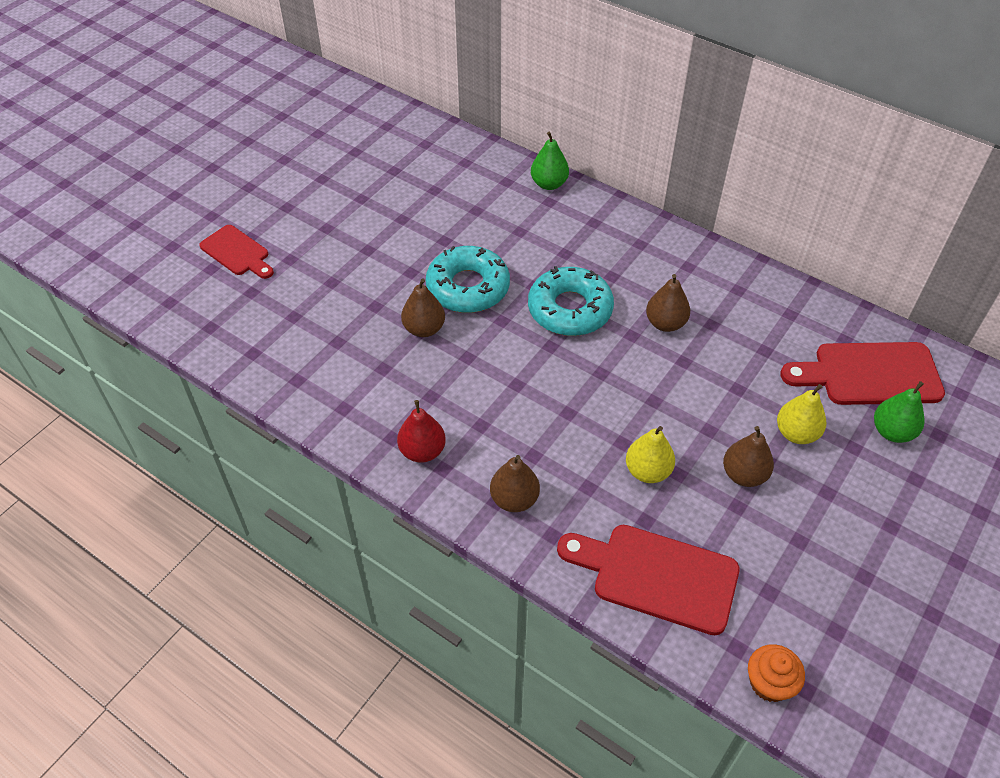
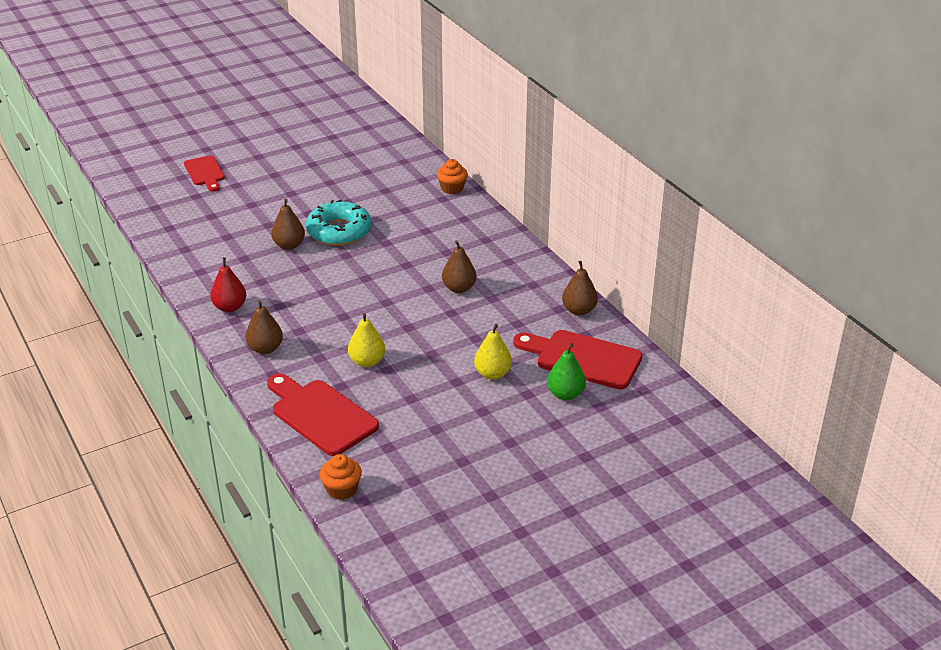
camera: 25 degrees right, 15 degrees down
(549, 184) = (452, 188): green pear -> orange cupcake
(570, 309) = (398, 262): turquoise donut -> none
(744, 475) = (432, 384): brown pear -> brown pear (579, 310)

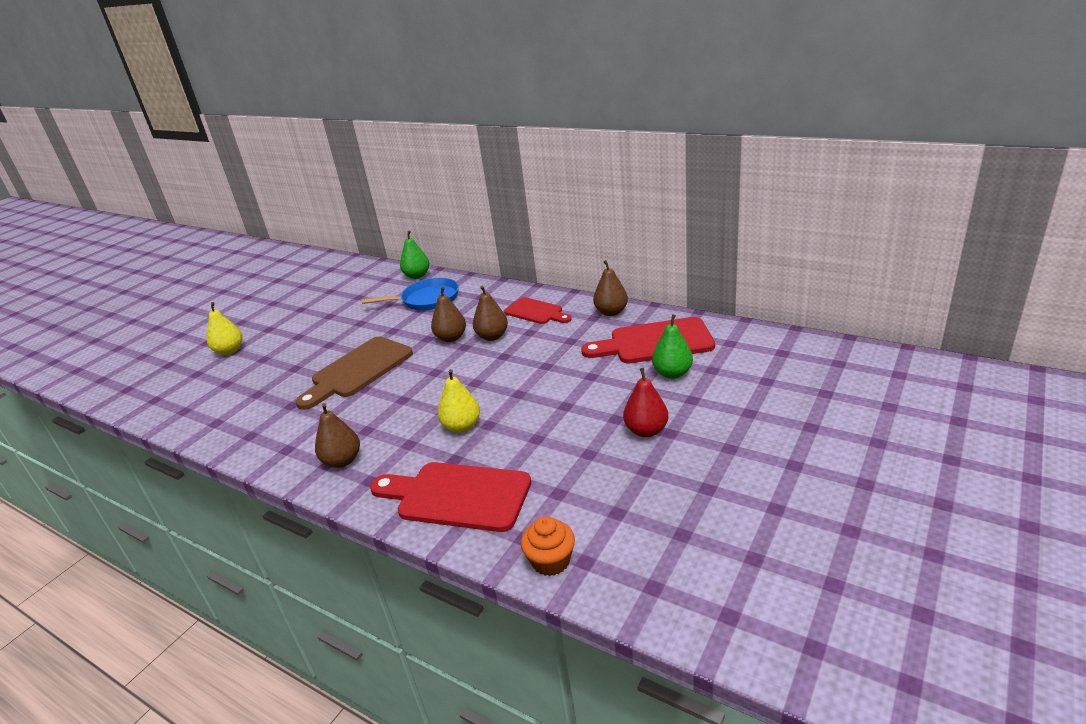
camera: 25 degrees left, 5 degrees down
(205, 173) = (166, 344): red cutting board -> red cutting board (536, 312)
(230, 307) = (273, 440): red pear -> red pear (646, 430)
(289, 245) = (298, 366): brown pear -> brown pear (451, 338)
(331, 271) = (358, 370): none -> brown cutting board
(339, 231) = (340, 338): turquoise donut -> none
(439, 221) = (427, 299): none -> blue pan
(452, 188) = (417, 276): orange cupcake -> green pear
(492, 374) = (591, 385): yellow pear -> yellow pear (230, 351)

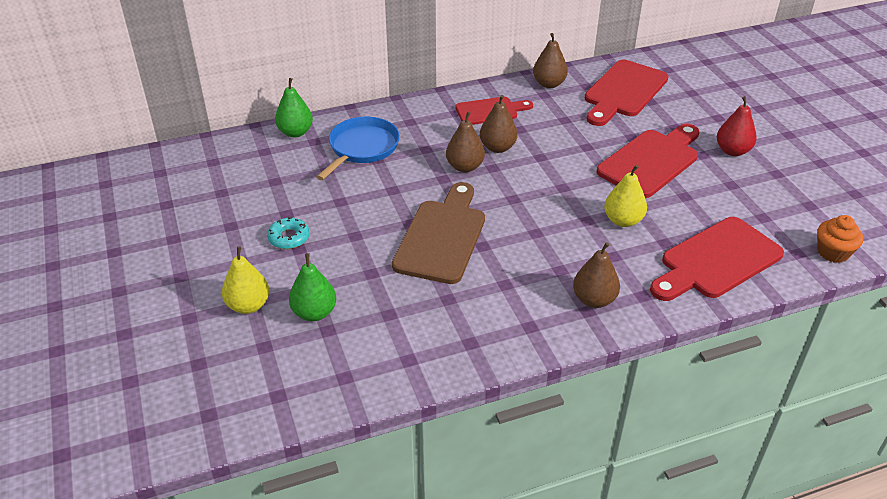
camera: 55 degrees left, 10 degrees up
(305, 328) = (289, 238): none -> turquoise donut
(358, 370) = (442, 237): brown cutting board -> brown cutting board turned 150 degrees counterclockwise
(567, 400) = (651, 161): none -> red cutting board
(672, 373) = (675, 107): green pear -> green pear (314, 313)

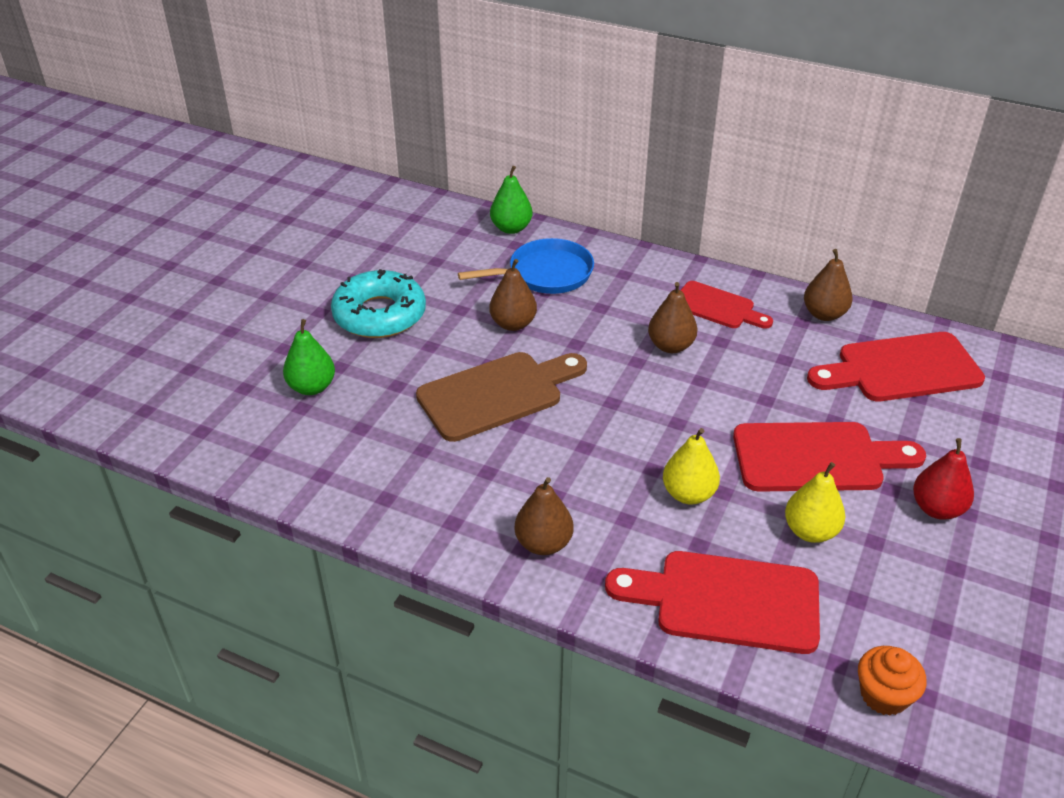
camera: 45 degrees right, 0 degrees up
(248, 305) = (278, 349): yellow pear -> yellow pear (810, 531)
(289, 238) = (379, 315): turquoise donut -> turquoise donut, size x2.03
(465, 167) = (611, 345): brown pear -> brown pear (513, 324)

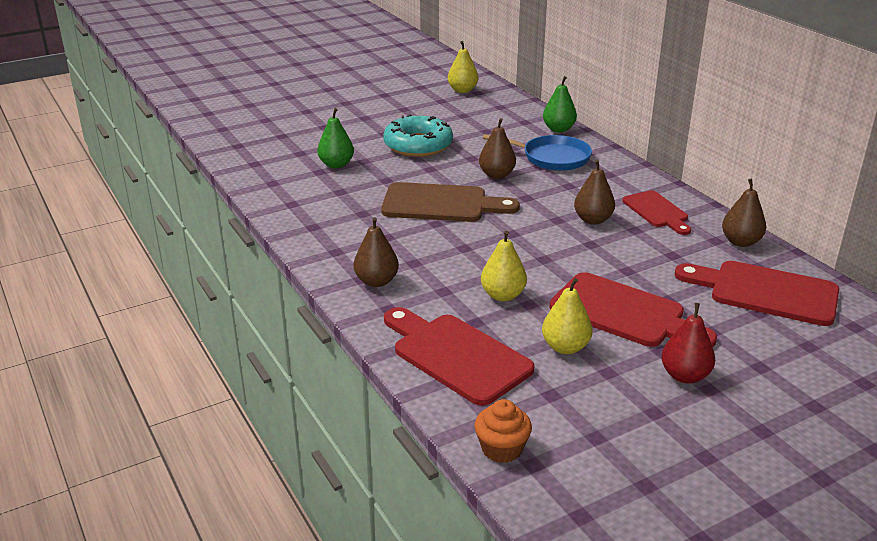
camera: 35 degrees right, 10 degrees down
(344, 207) = (462, 90): none -> yellow pear

